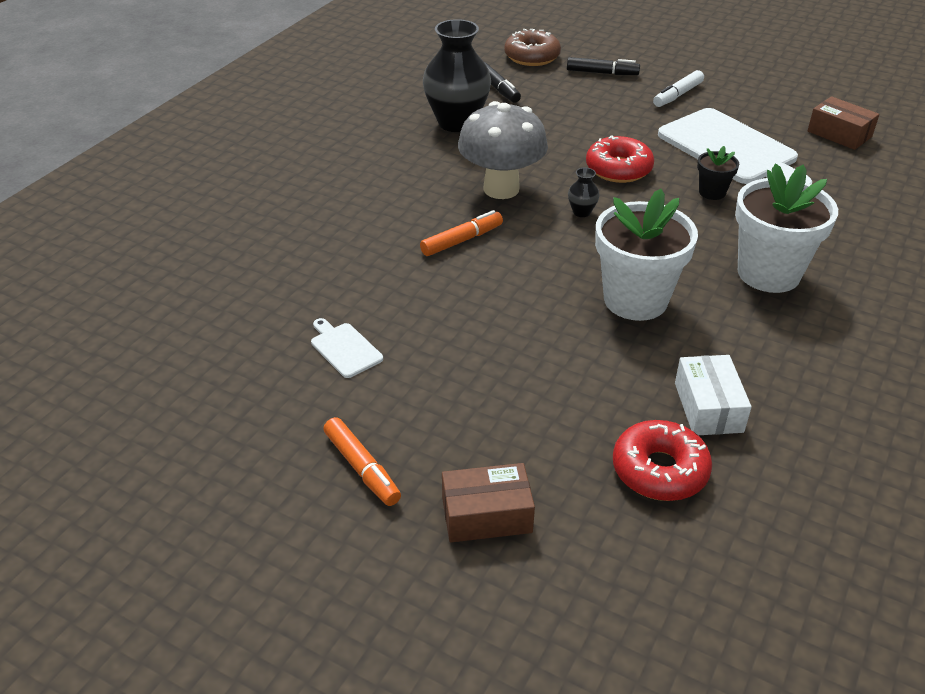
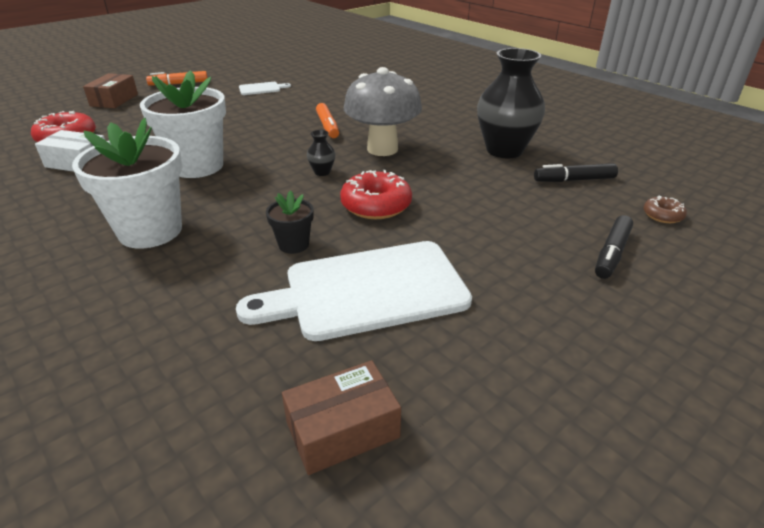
camera: 110 degrees right, 5 degrees down
(532, 57) = (662, 215): brown donut -> brown donut, size x0.54
(677, 95) = (532, 296): white marker -> none

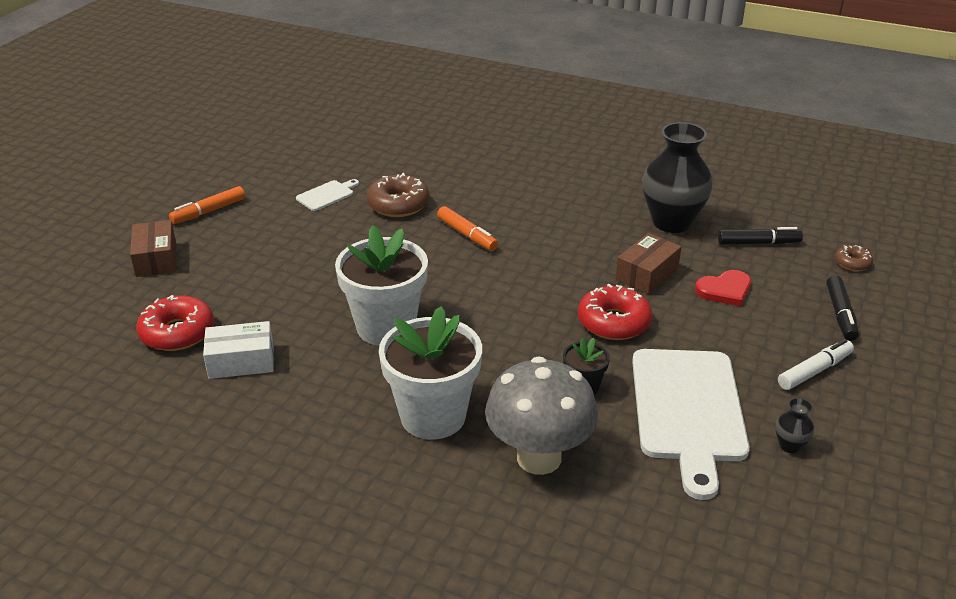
camera: 25 degrees left, 0 degrees up
(301, 101) = (398, 204): none -> brown donut
(322, 172) = (524, 298): black vase -> black vase (790, 446)
(342, 429) = (773, 521): brown box -> brown box (647, 274)
(367, 290) = (688, 410): white cutting board -> white cutting board turned 45 degrees counterclockwise
(382, 149) = (555, 252): grey mushroom -> grey mushroom (539, 458)
(505, 206) = (725, 290): none -> red heart
(536, 295) = (814, 371): none -> white marker
(574, 180) = (758, 243): black marker -> black marker turned 150 degrees counterclockwise

